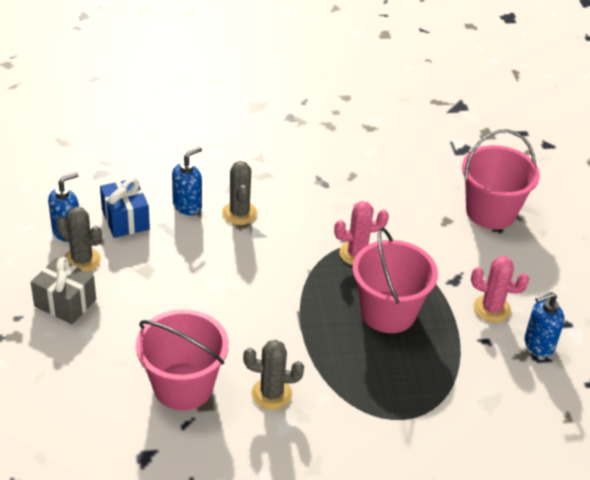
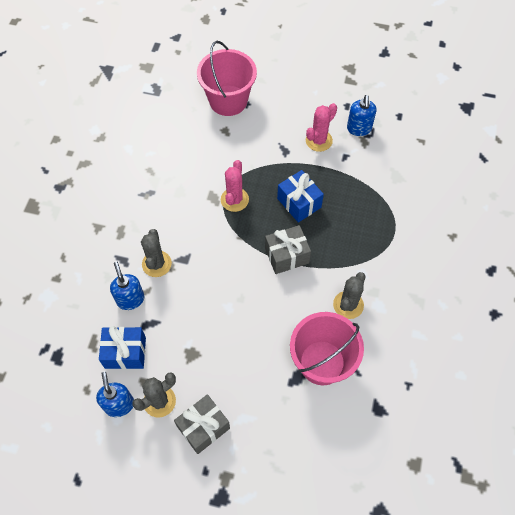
camera: 65 degrees left, 20 degrees up
(239, 213) = (156, 264): grey cactus -> grey cactus turned 75 degrees clockwise
(308, 319) = (286, 255): none -> grey gift
(388, 312) = (299, 203): pink bucket -> blue gift

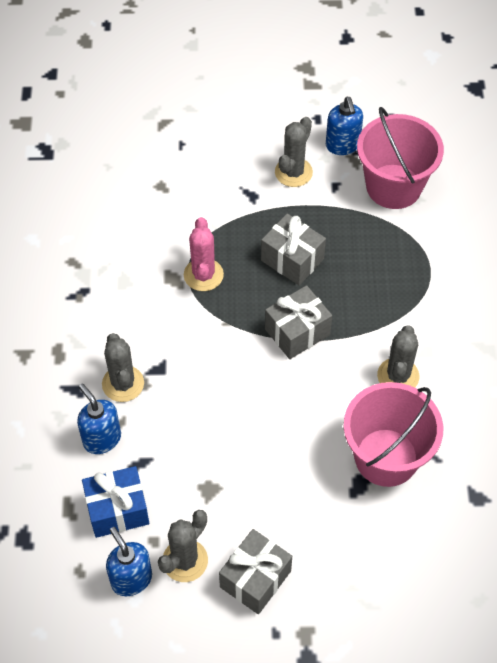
camera: 15 degrees left, 5 degrees down
(228, 100) = (152, 145): pink bucket -> pink bucket (393, 186)
(299, 203) = (292, 259): blue gift -> grey gift
(319, 140) = (293, 172): pink cactus -> grey cactus

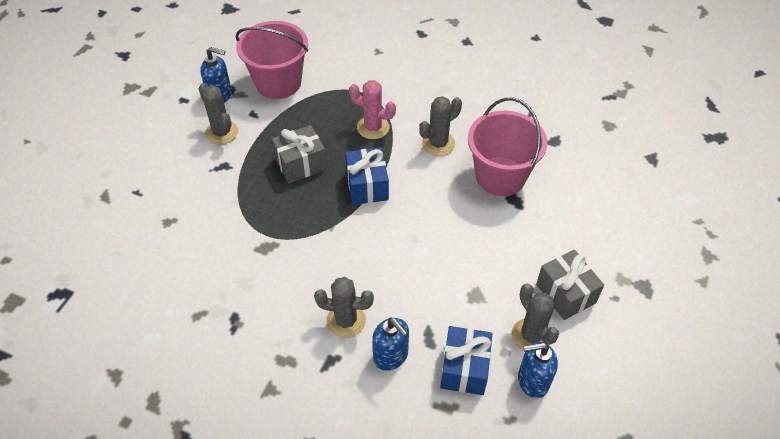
camera: 65 degrees left, 5 degrees down
(102, 439) = (391, 356): blue soap dispenser -> blue soap dispenser turned 120 degrees counterclockwise
(203, 275) = (276, 225): pink cactus -> pink cactus (373, 127)
(297, 332) = (367, 186): grey gift -> blue gift
(398, 376) = (438, 144): grey cactus -> grey cactus turned 75 degrees counterclockwise

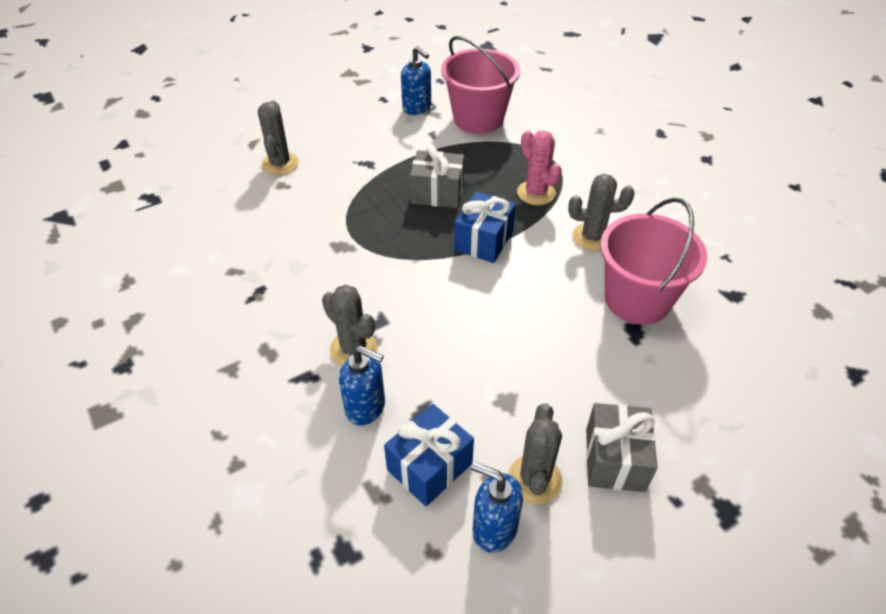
camera: 35 degrees right, 5 degrees down
(222, 132) = (391, 137): grey cactus -> grey cactus (280, 164)
(391, 356) = (366, 407): blue soap dispenser -> blue soap dispenser turned 60 degrees counterclockwise

